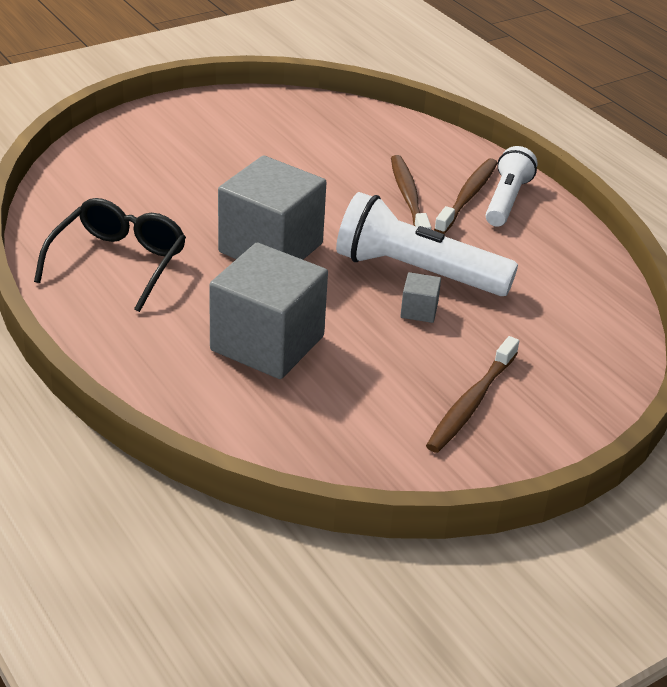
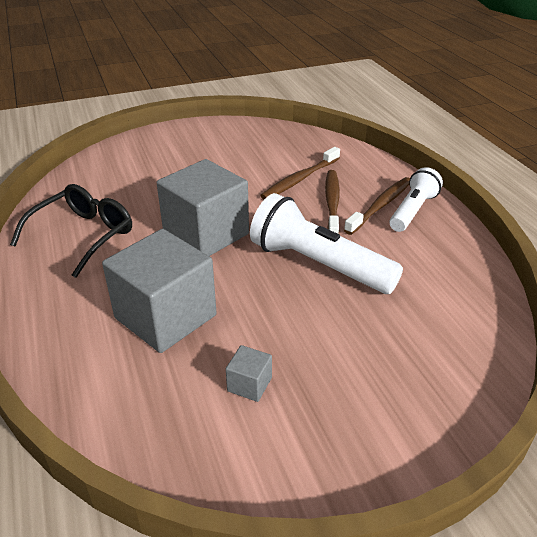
camera: 15 degrees right, 0 degrees up
(419, 310) = (308, 300): grey cube -> grey cube (249, 384)
(471, 402) = (328, 399): brown toothbrush -> brown toothbrush (300, 179)

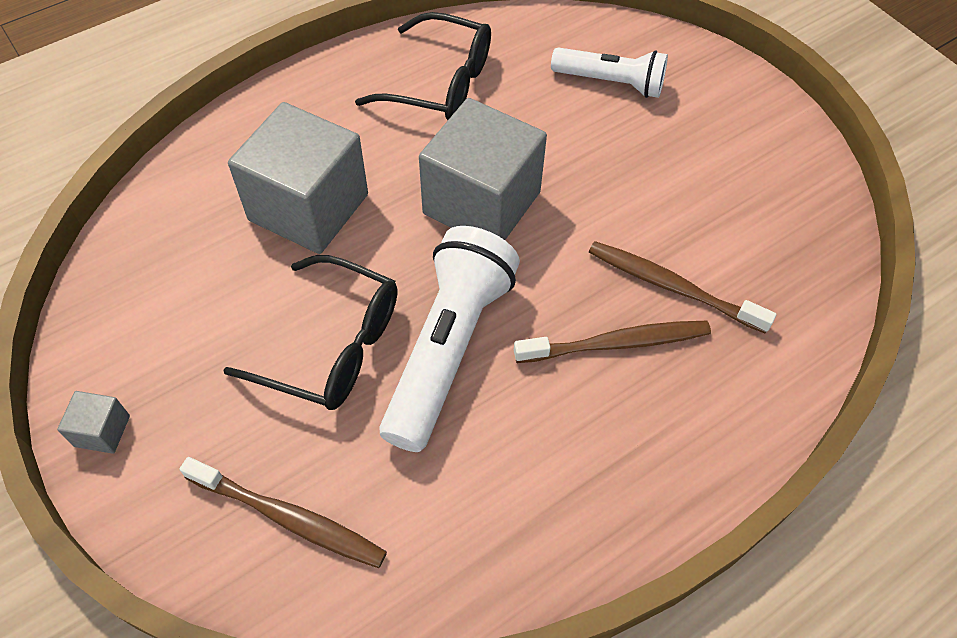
camera: 75 degrees right, 20 degrees up
(249, 384) = (212, 313): grey cube -> grey cube (102, 431)
(301, 317) = (333, 346): none -> black glasses
(380, 206) = (635, 416): brown toothbrush -> brown toothbrush (288, 518)
(412, 211) = (638, 469): white flashlight -> white flashlight (611, 83)

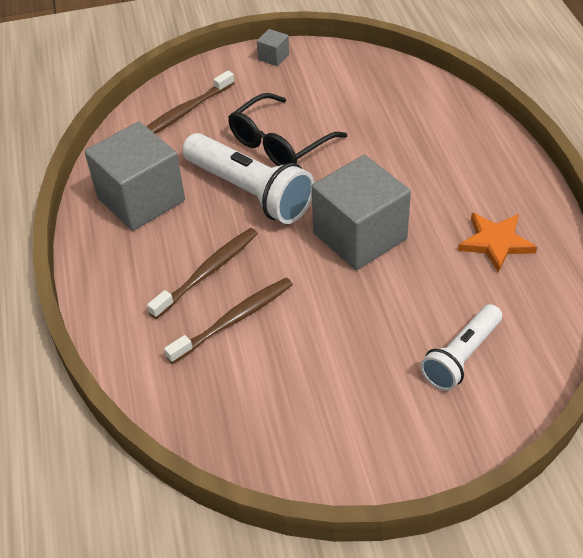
camera: 115 degrees right, 10 degrees down
(308, 207) = (394, 150): grey cube -> grey cube (141, 199)
(440, 83) = (496, 242): black glasses -> orange star
(616, 343) = (207, 272): brown toothbrush -> brown toothbrush turned 150 degrees counterclockwise

